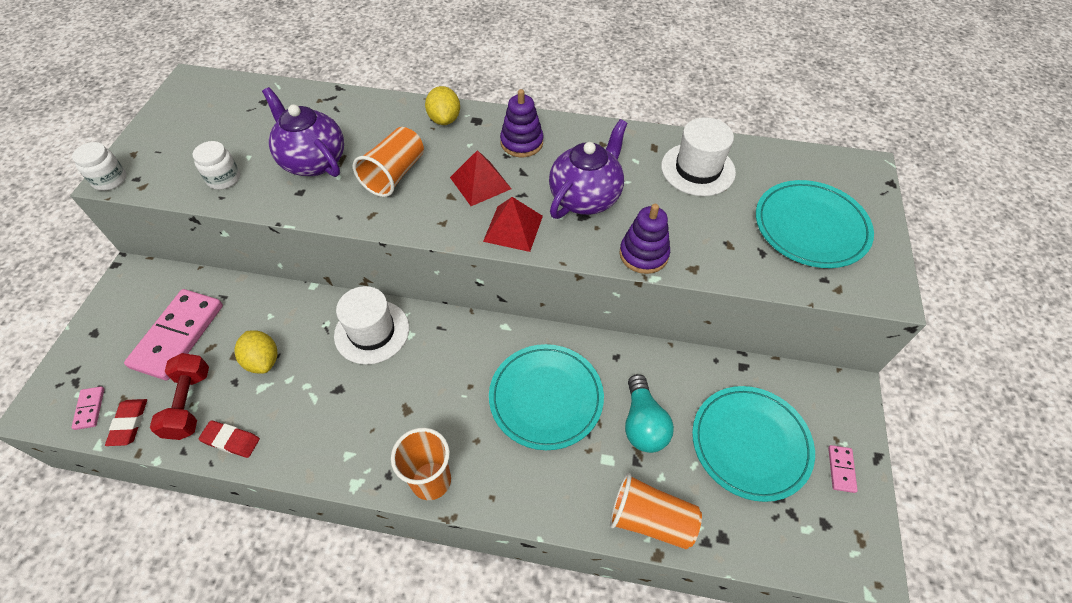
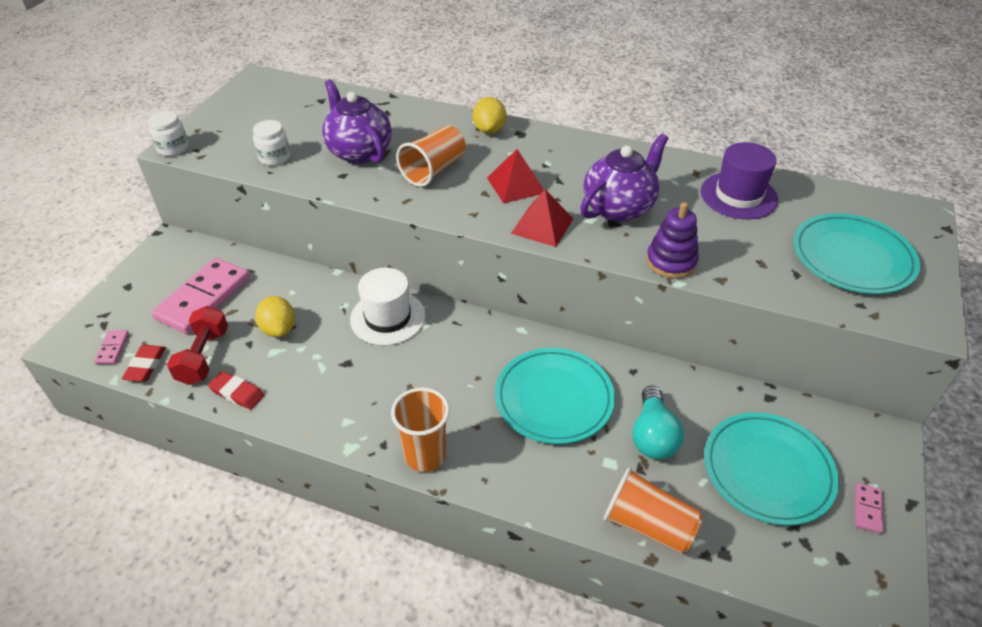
camera: 10 degrees right, 10 degrees down
(522, 143) = (562, 156): purple stacking toy -> none
(698, 169) = (738, 195): white hat -> purple hat

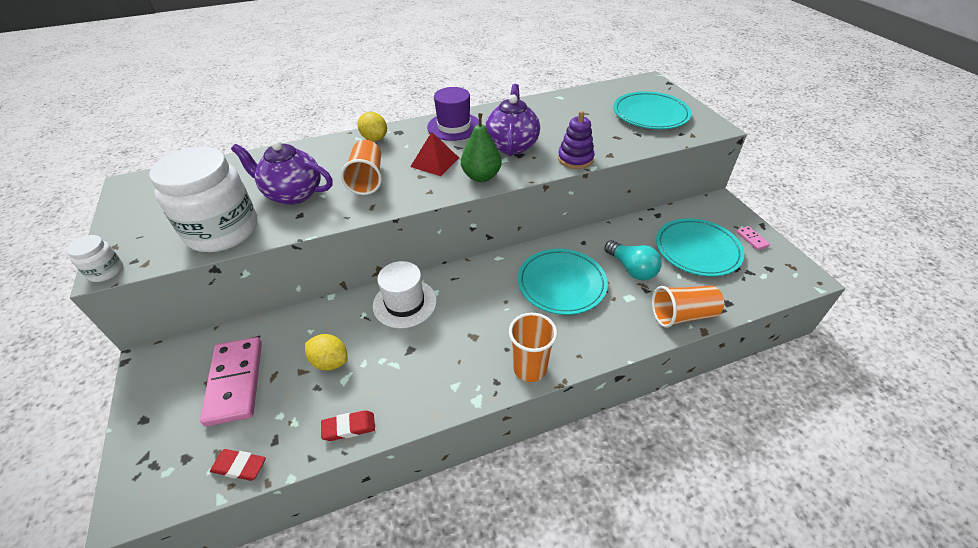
camera: 40 degrees left, 0 degrees up
(112, 348) = (187, 477): pink domino -> none
(145, 365) = (239, 466): red eraser -> red eraser turned 45 degrees counterclockwise
(204, 356) = (288, 422): red dumbbell -> none
(274, 157) = (222, 231): white jar -> white jar, size x2.32
(542, 225) = (481, 176): red pyramid -> green pear
(738, 195) = (564, 110): purple hat -> purple hat (454, 126)

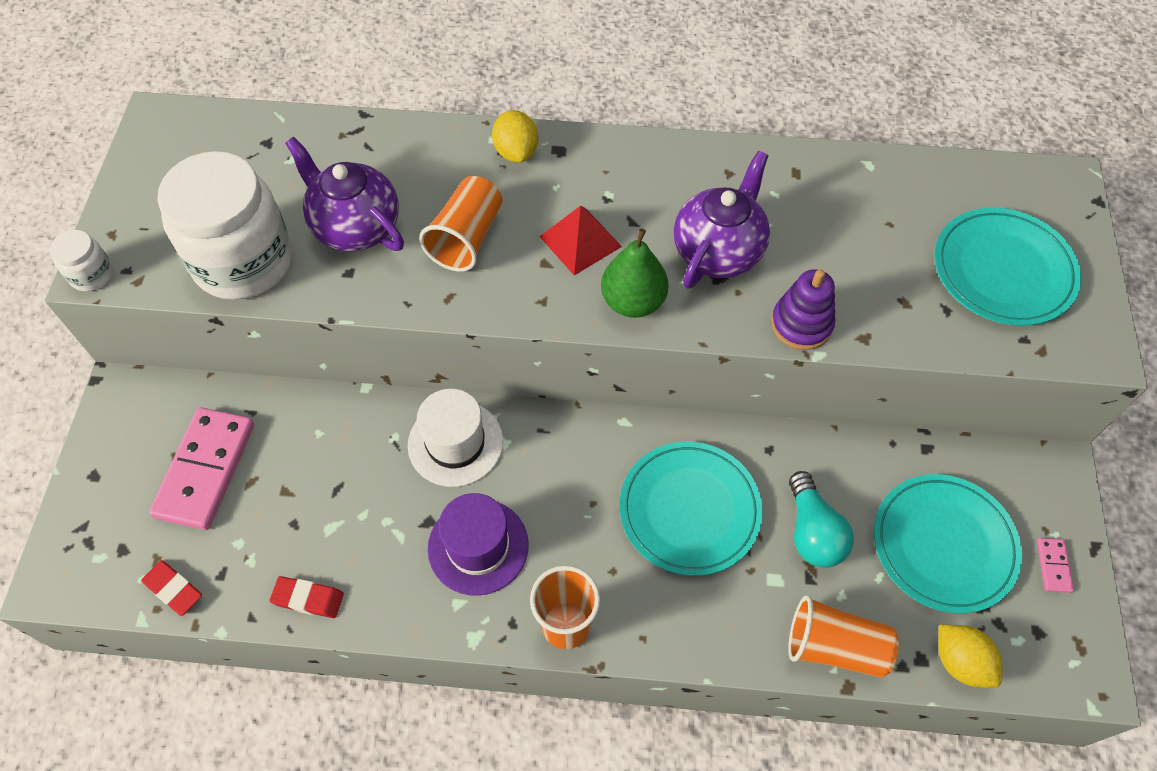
camera: 25 degrees right, 15 degrees up
(330, 362) = (324, 493): yellow lemon -> yellow lemon (960, 662)
(454, 126) = (650, 171): purple hat -> purple hat (478, 546)

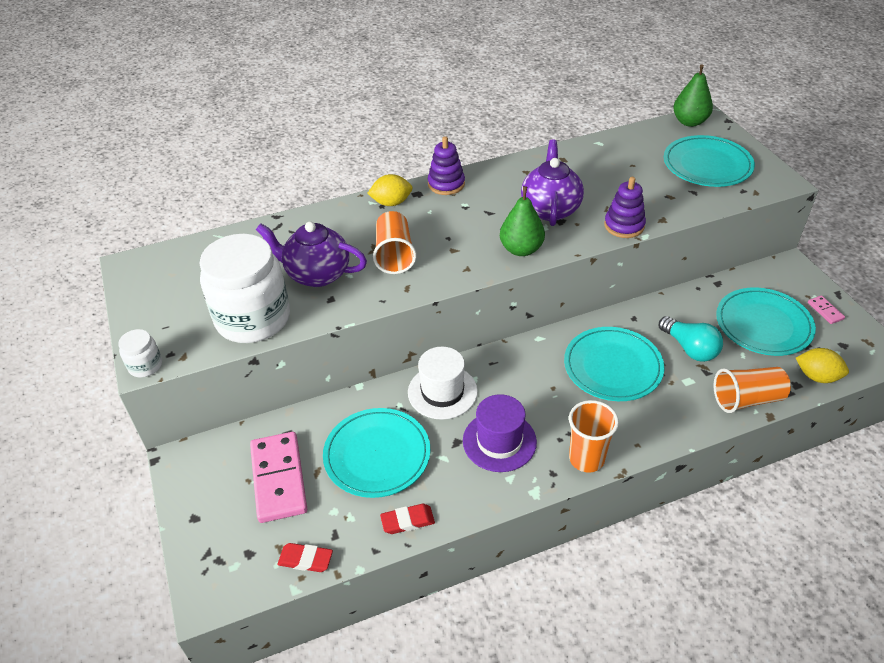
camera: 25 degrees left, 15 degrees down
(328, 493) = (377, 455): none -> turquoise plate
(516, 152) = (391, 203): yellow lemon -> yellow lemon turned 60 degrees counterclockwise
(580, 241) = (466, 232): red pyramid -> none
(606, 150) = (446, 184): none -> purple stacking toy
(1035, 180) = (689, 122): none -> green pear

